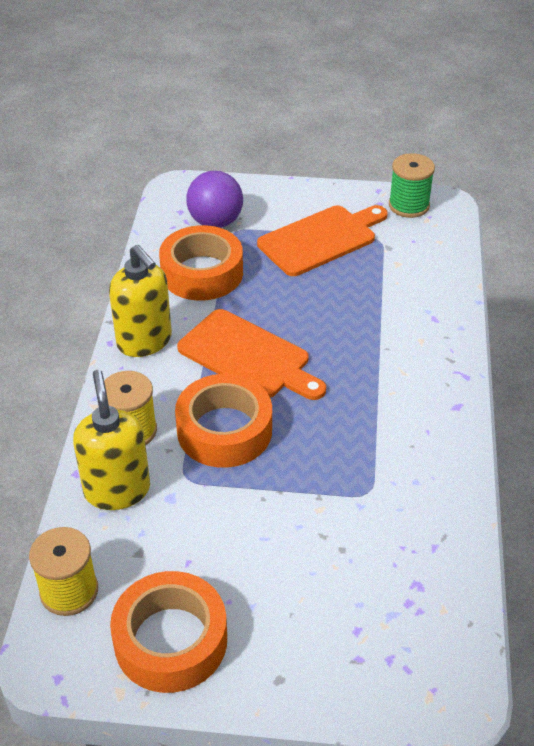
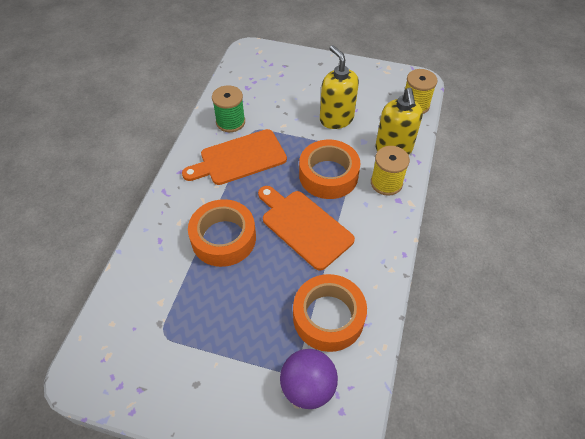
camera: 170 degrees left, 10 degrees up
(144, 341) = (378, 251): yellow soap dispenser -> yellow soap dispenser (336, 119)
(171, 640) = (366, 81): orange tape -> orange tape (223, 238)
(321, 239) = (214, 344): orange cutting board -> orange cutting board (239, 158)
(408, 205) = (114, 380): green spool -> green spool (230, 122)

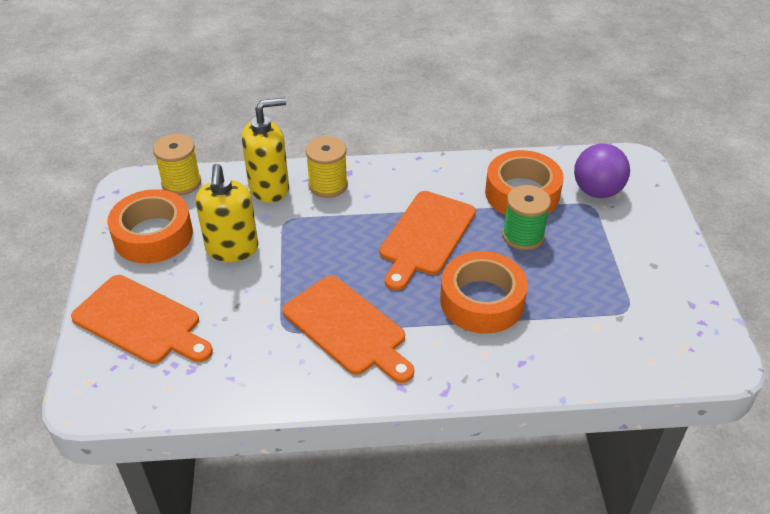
camera: 110 degrees left, 10 degrees down
(230, 122) = (279, 363): green spool -> green spool (523, 236)
(292, 73) = (141, 322): none -> orange cutting board
(328, 175) = (338, 234): orange tape -> orange tape (153, 235)
(336, 119) = (232, 249): yellow soap dispenser -> yellow soap dispenser turned 45 degrees counterclockwise

